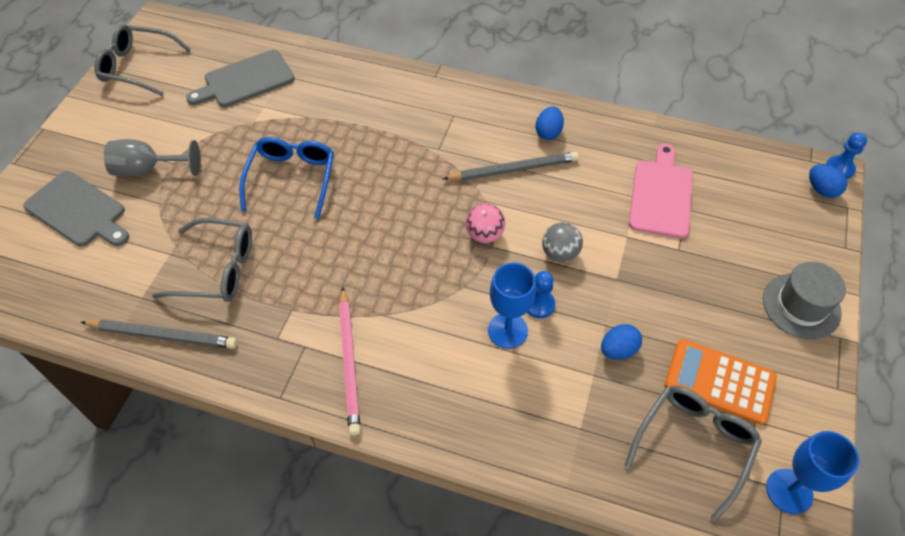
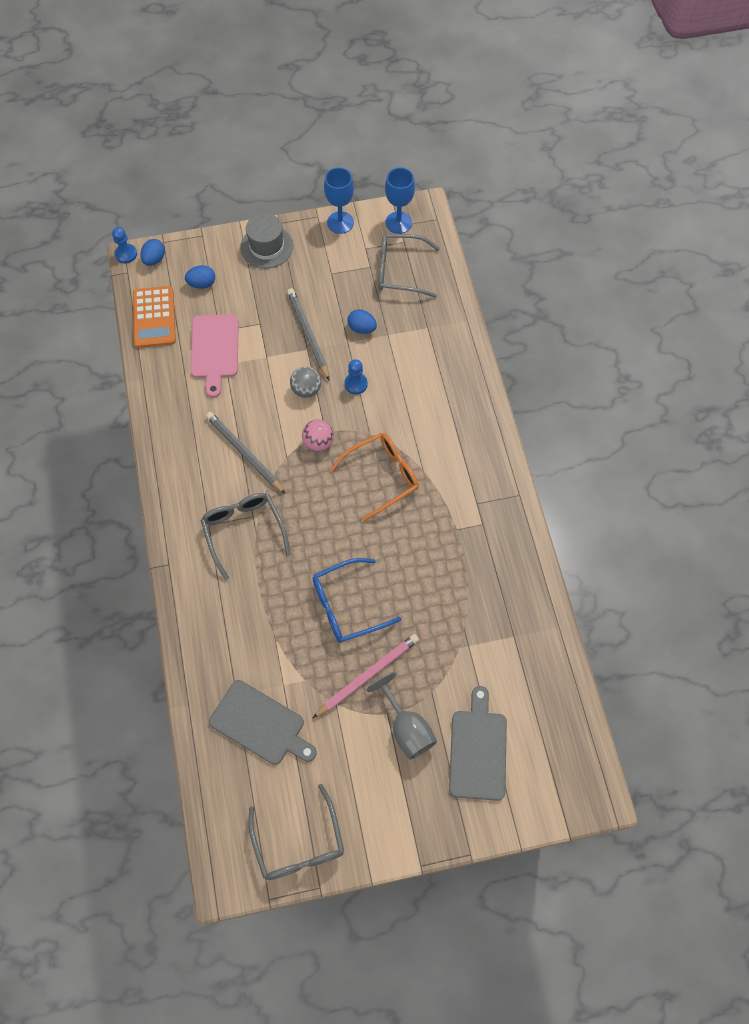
camera: 120 degrees left, 10 degrees up
(163, 335) = (529, 598): grey pencil -> grey pencil (308, 334)
(218, 269) = (458, 600): grey glasses -> grey glasses (243, 530)
(349, 362) = (469, 470): pink pencil -> pink pencil (368, 675)
(404, 273) = (383, 476): none -> orange glasses
(507, 330) = (387, 393): blue goblet -> blue goblet (340, 222)
(548, 132) = (190, 447): blue egg -> blue egg (202, 284)
(661, 195) = (215, 350): pink cutting board -> pink cutting board turned 75 degrees counterclockwise
(719, 382) = (350, 271): orange calculator -> orange calculator (154, 317)

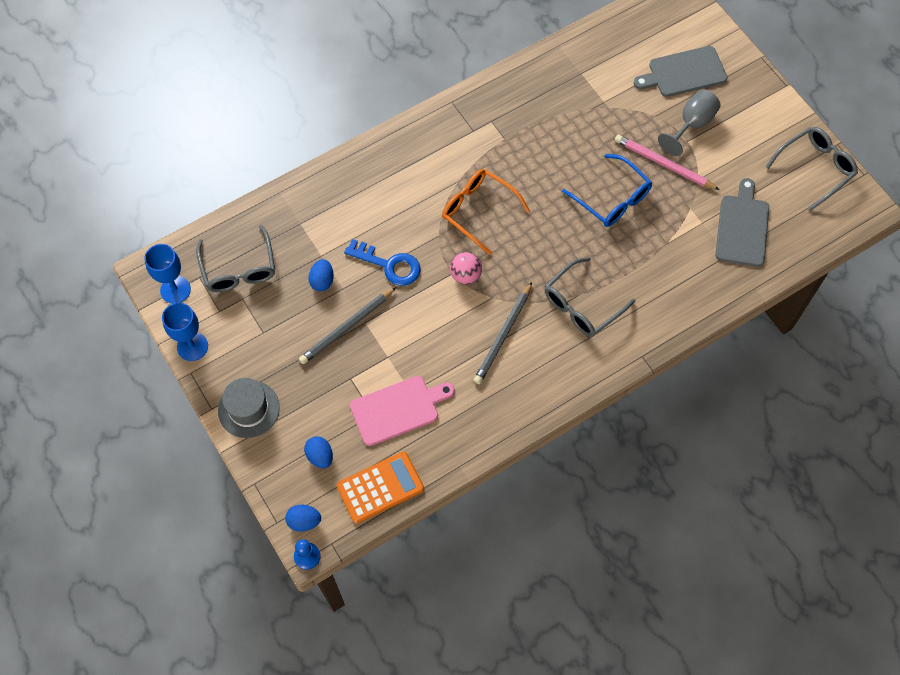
camera: 110 degrees left, 0 degrees up
(306, 390) = (412, 306): grey ball -> none
(356, 384) = (389, 265): blue pawn -> blue key

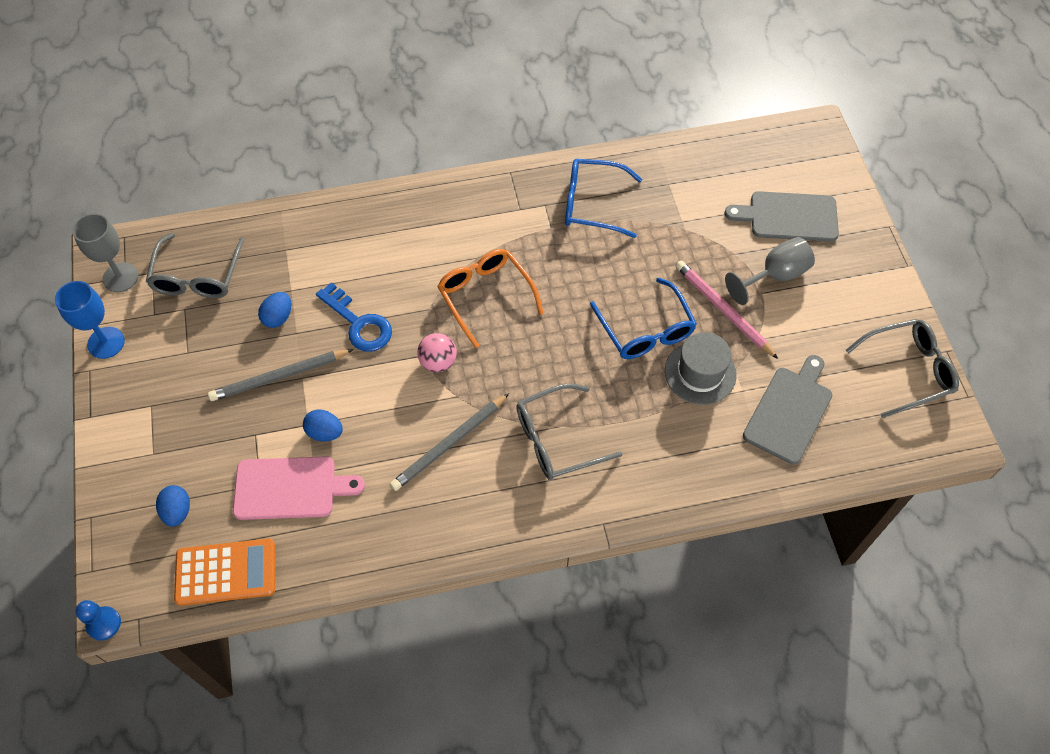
camera: 20 degrees right, 5 degrees down
(175, 290) = (120, 277): blue goblet -> grey goblet
(248, 409) = (128, 431): grey hat -> grey hat (700, 373)
(304, 521) = (122, 581): blue egg -> blue egg (325, 432)
(528, 109) = (591, 204): none -> blue glasses

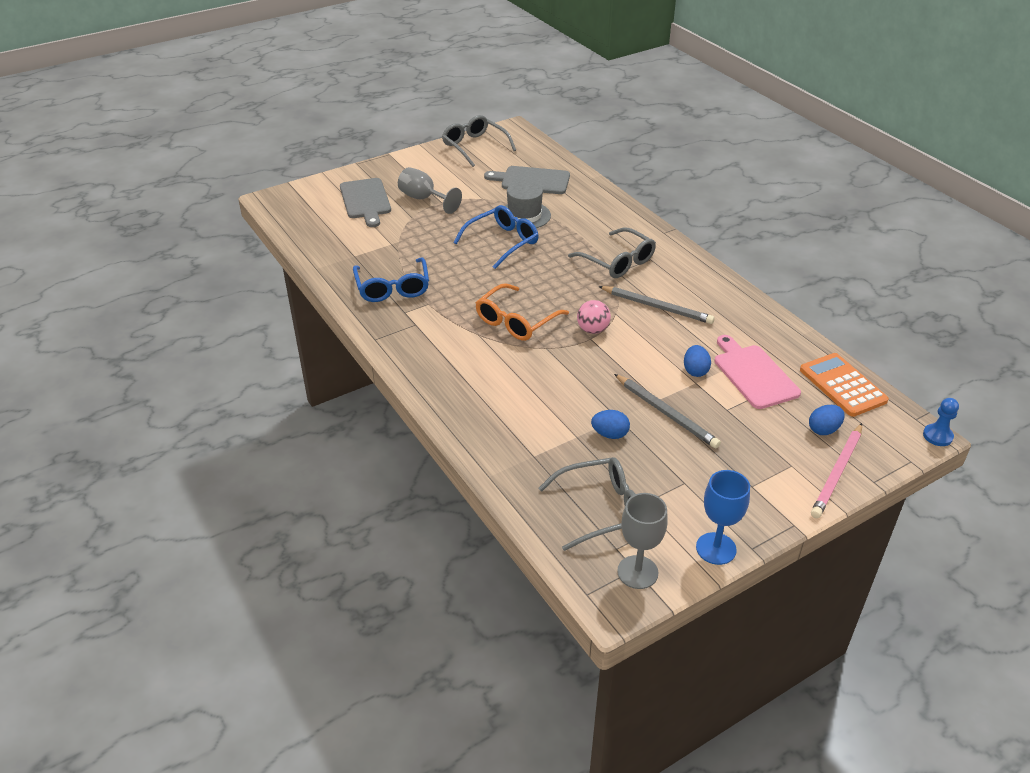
camera: 110 degrees left, 20 degrees down
(359, 323) = (584, 383): blue key -> none
(723, 310) = (466, 214): pink pencil -> pink pencil (837, 473)

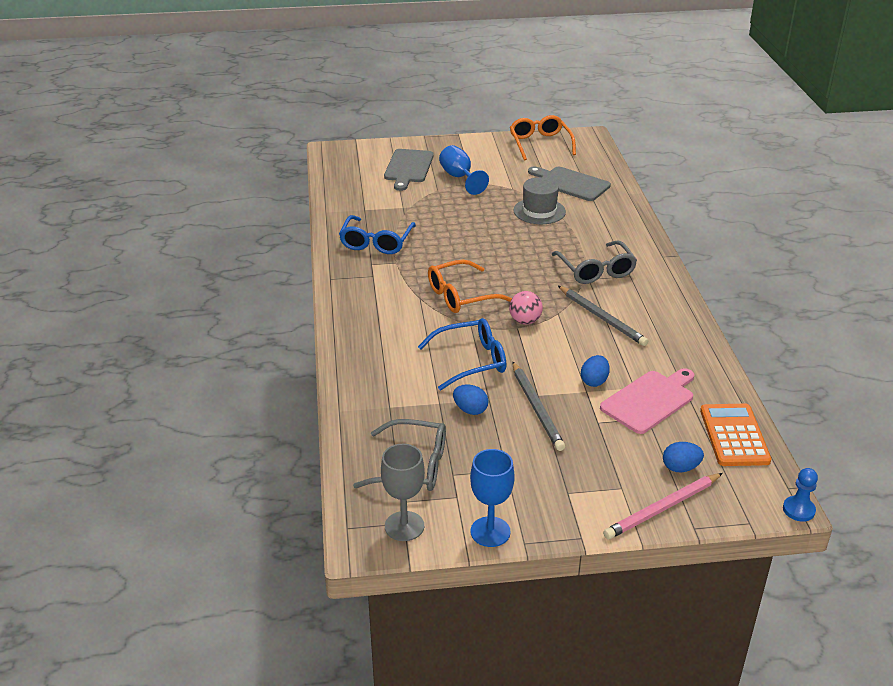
camera: 25 degrees right, 5 degrees down
(423, 199) = (459, 177): grey goblet -> blue goblet
(474, 146) = (540, 143): grey glasses -> orange glasses
(503, 242) = (502, 228): blue glasses -> blue glasses (472, 361)
(753, 374) = (649, 400): pink cutting board -> pink cutting board turned 45 degrees clockwise

